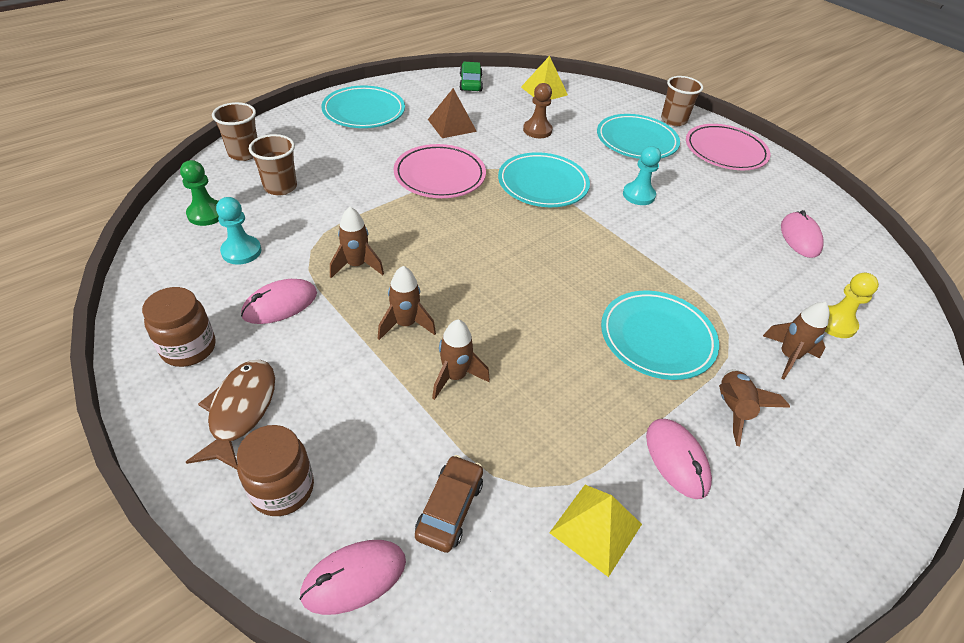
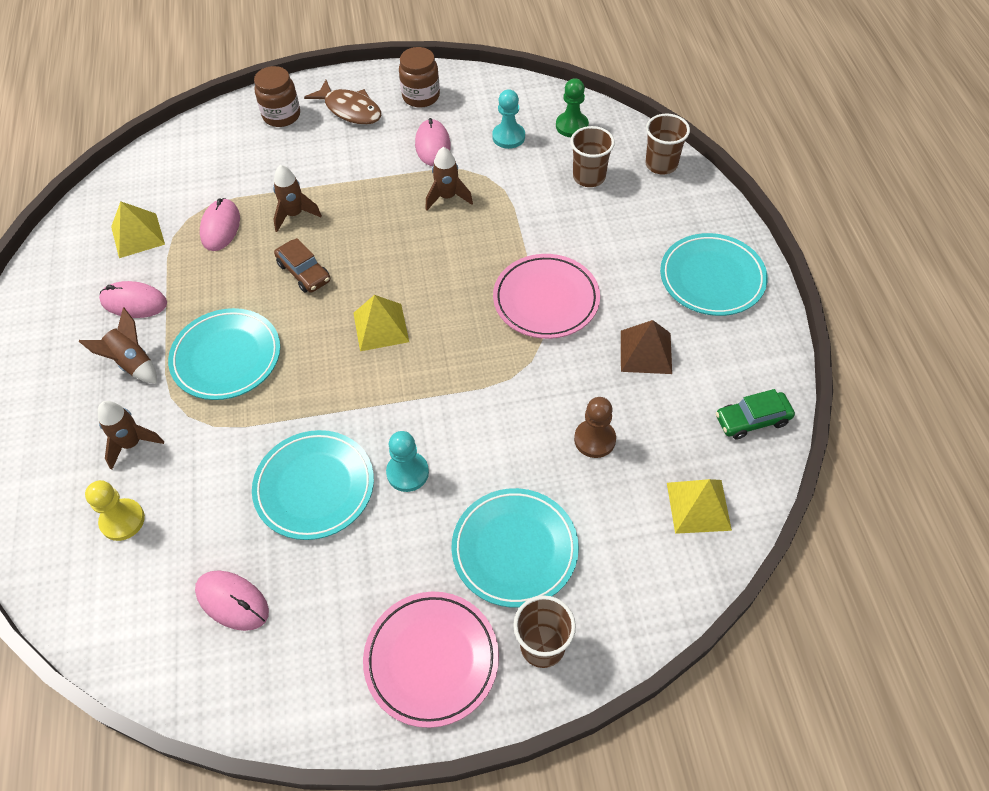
camera: 125 degrees right, 10 degrees up
(354, 577) = (208, 129): pink mouse -> pink mouse (220, 227)
(405, 324) = (362, 205): brown rocket -> none
(450, 508) = (208, 177): brown car -> brown car (304, 272)
(470, 83) = (752, 420): green car -> green car turned 135 degrees clockwise
(538, 252) = (381, 327): none -> yellow pyramid
(543, 184) = (481, 386): turquoise plate -> turquoise plate (314, 487)

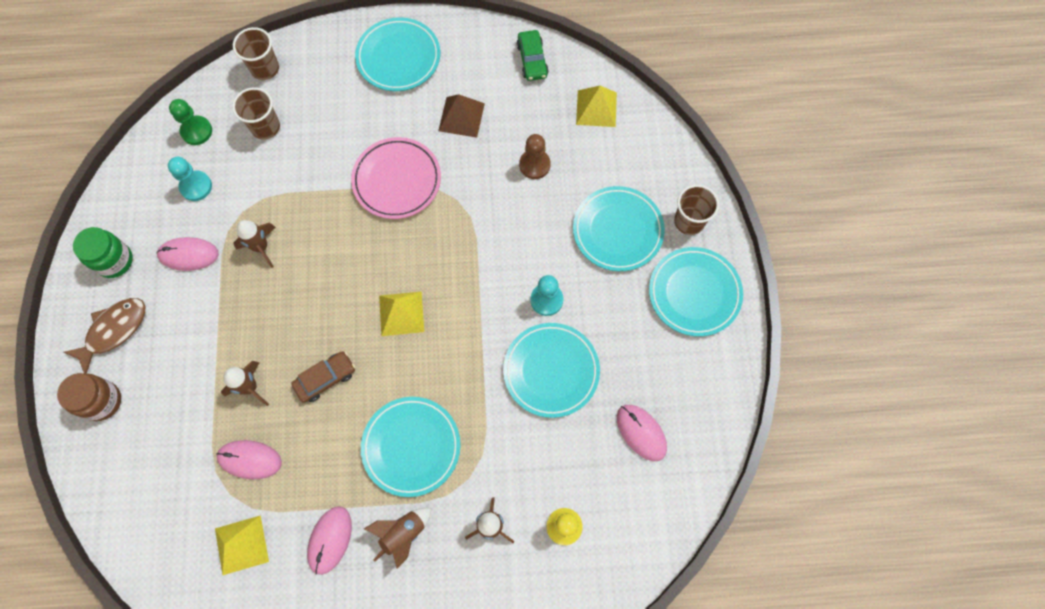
camera: 85 degrees left, 15 degrees up
(232, 601) = (641, 432): pink mouse -> pink mouse turned 75 degrees counterclockwise
(421, 96) = (114, 261): brown jar -> green jar
(431, 660) = (694, 293): pink plate -> turquoise plate

